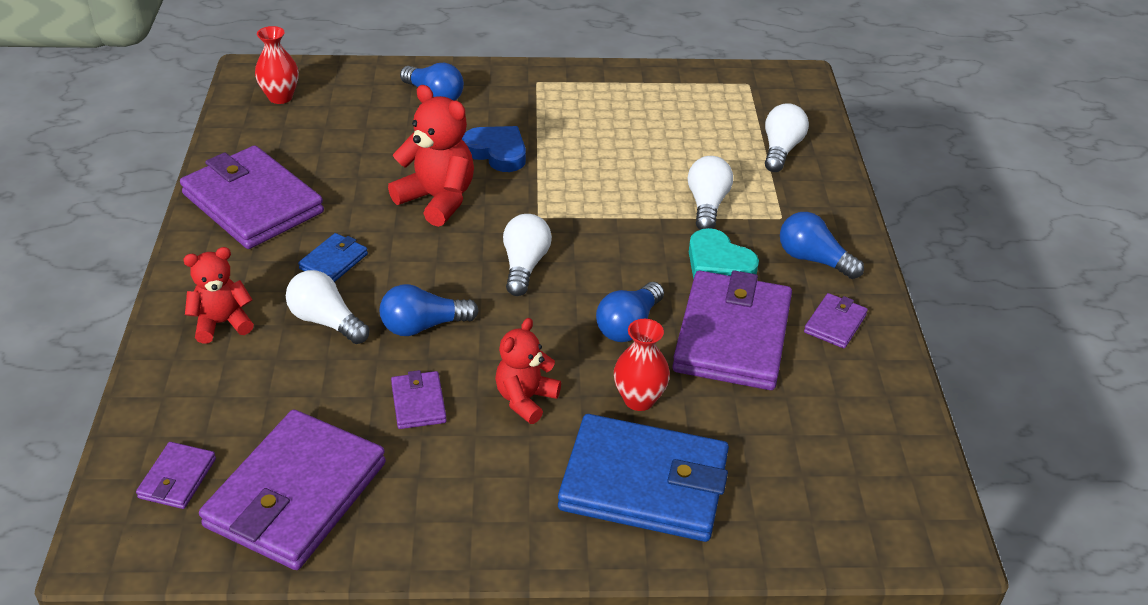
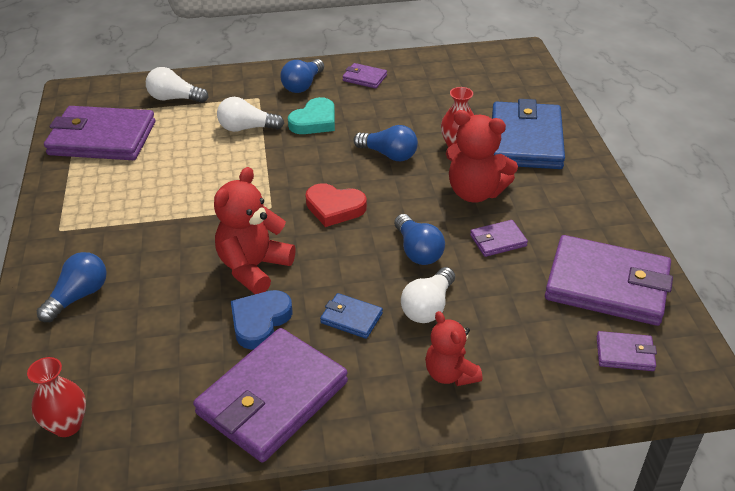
camera: 95 degrees left, 0 degrees up
(497, 152) = (179, 241): blue heart -> blue heart (260, 321)
(524, 266) = (334, 208): white light bulb -> red heart
(525, 399) = (475, 192): red teddy bear -> red teddy bear, size x1.53
(732, 336) = (387, 114): purple wallet -> purple wallet (102, 138)

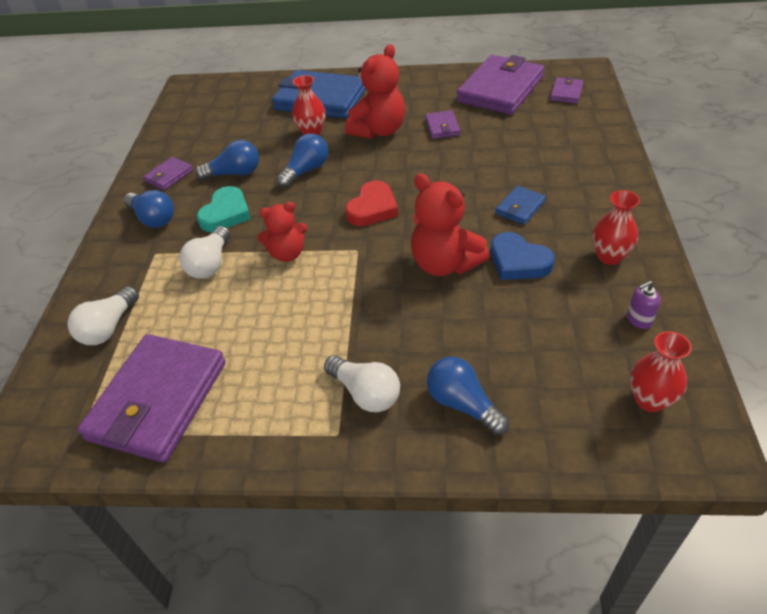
camera: 75 degrees left, 5 degrees up
(173, 421) = (639, 319): none -> purple soap dispenser
(272, 398) = (609, 256): purple wallet -> red vase
(314, 121) = (226, 213): turquoise heart -> turquoise heart turned 60 degrees clockwise
(418, 251) = (444, 166): blue light bulb -> blue light bulb (234, 173)
(428, 307) = (512, 167): white light bulb -> white light bulb (365, 393)
(450, 374) = (583, 164): red teddy bear -> red teddy bear (287, 254)

